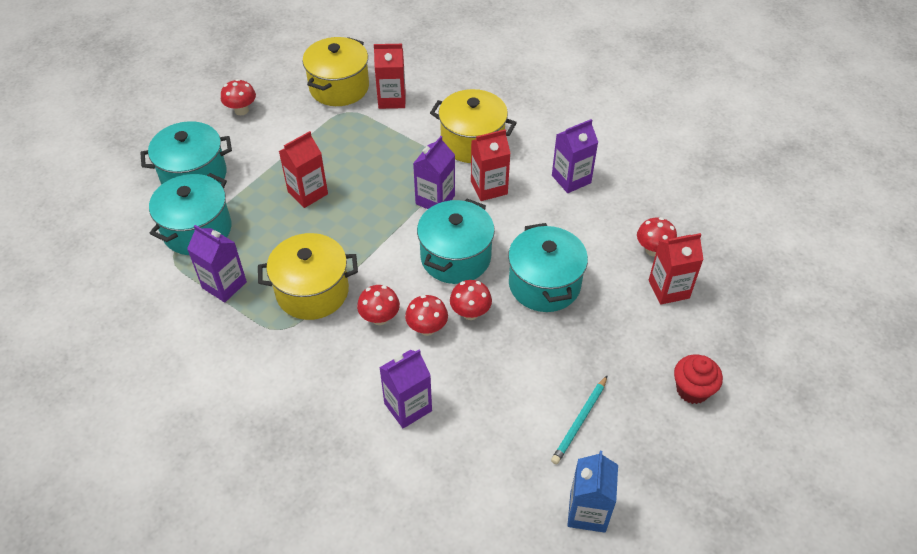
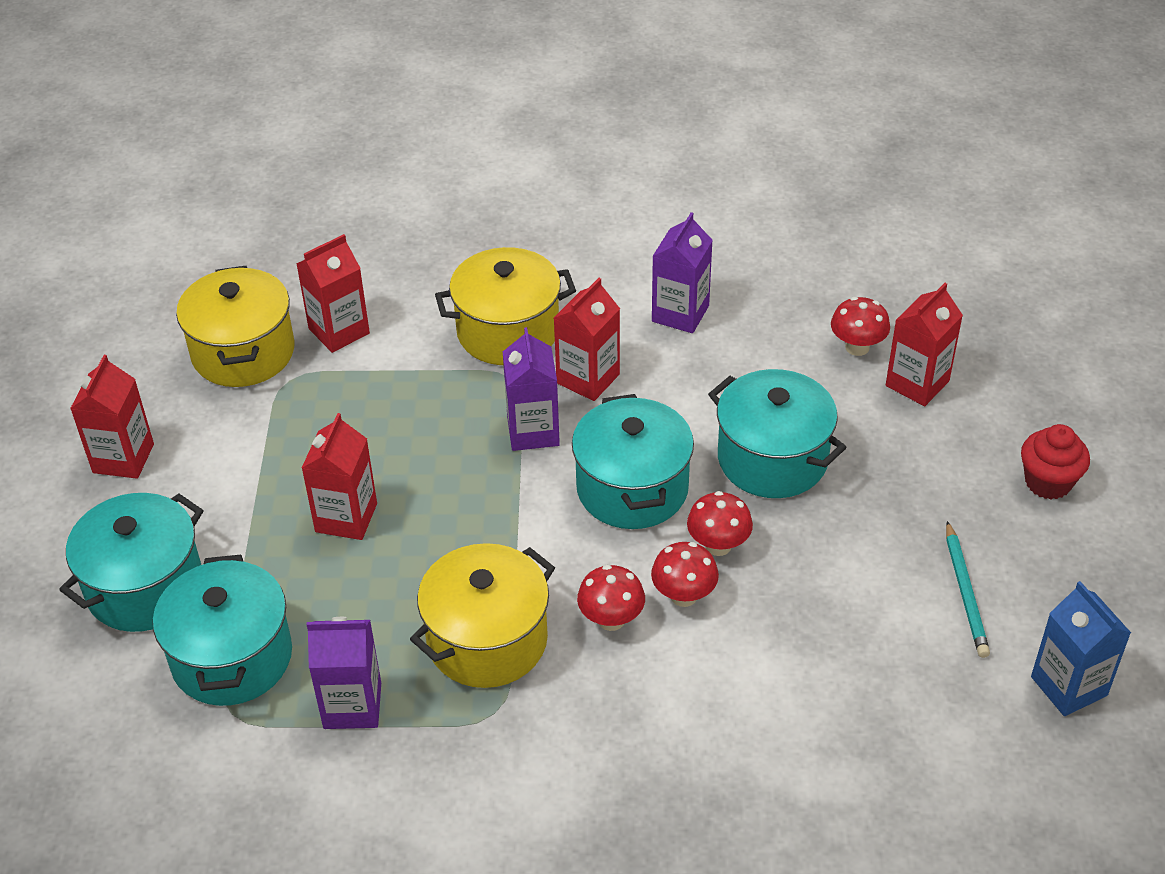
camera: 35 degrees left, 5 degrees down
(241, 110) = (123, 458): red mushroom -> red carton
(408, 407) = (755, 703): purple carton -> none

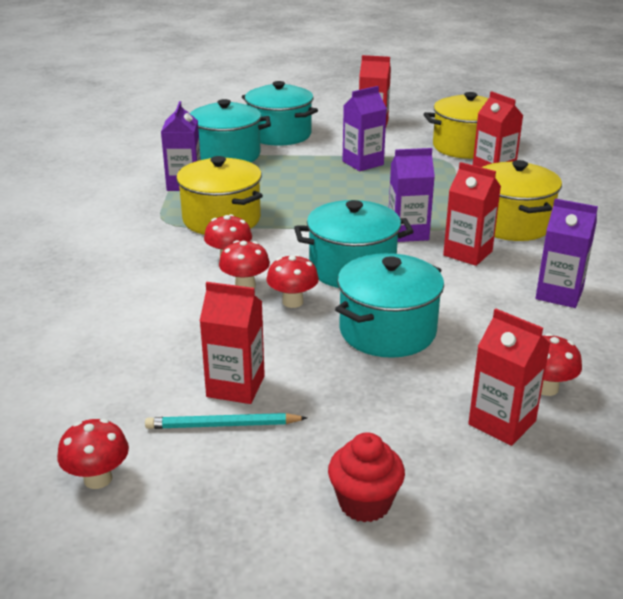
camera: 90 degrees right, 15 degrees down
(291, 474) = (363, 163): none -> purple carton
(346, 518) = (327, 178): red carton -> red carton (235, 386)
(1069, 686) = (98, 478): blue carton -> red mushroom

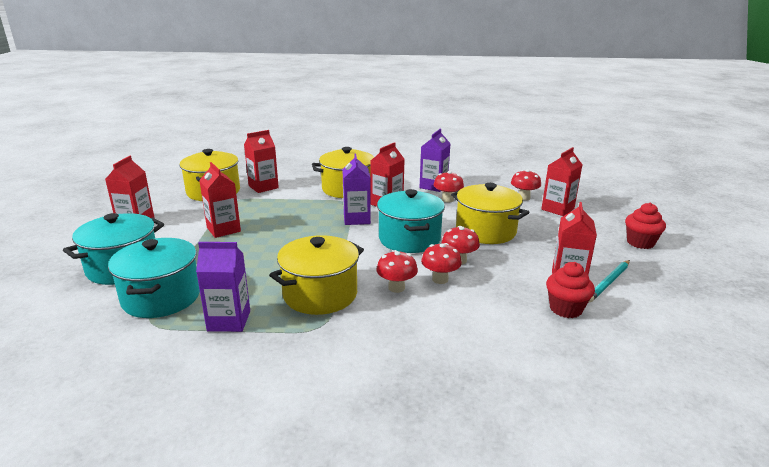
camera: 90 degrees left, 5 degrees down
(98, 478) = (690, 324): red mushroom -> red mushroom (447, 199)
(162, 371) = (565, 309): none -> red cupcake
(223, 425) = (609, 282): turquoise pencil -> turquoise pencil turned 45 degrees clockwise
(363, 163) = (223, 229): purple carton -> red carton
(387, 331) = (485, 231): turquoise pot -> yellow pot

